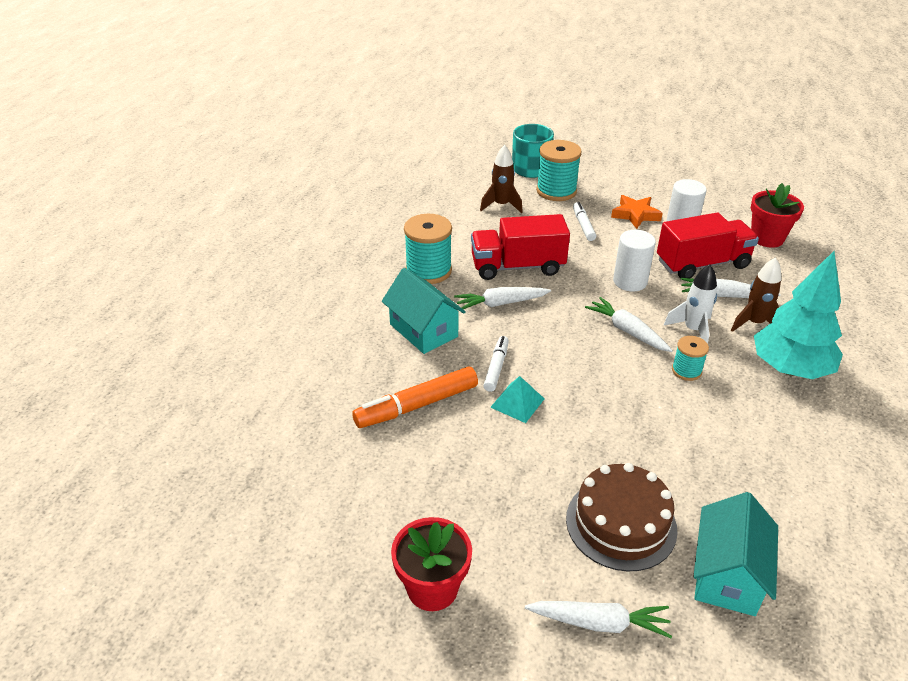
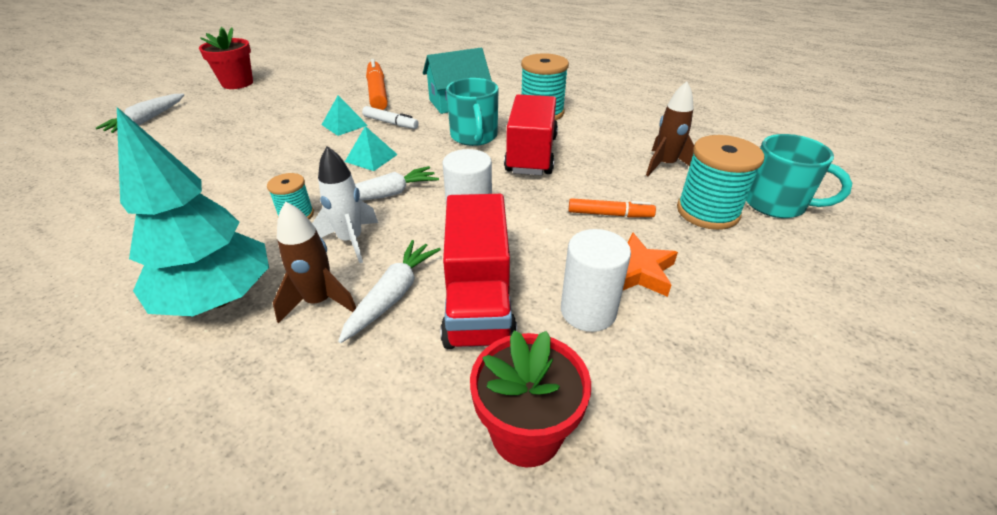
camera: 105 degrees right, 0 degrees up
(500, 303) = (474, 137): white carrot -> turquoise mug
(575, 358) = (371, 158): none -> turquoise pyramid
(583, 225) = (610, 214): white marker -> orange marker
(621, 523) = (194, 141): brown cake -> none
(727, 575) = (98, 169): turquoise house -> none

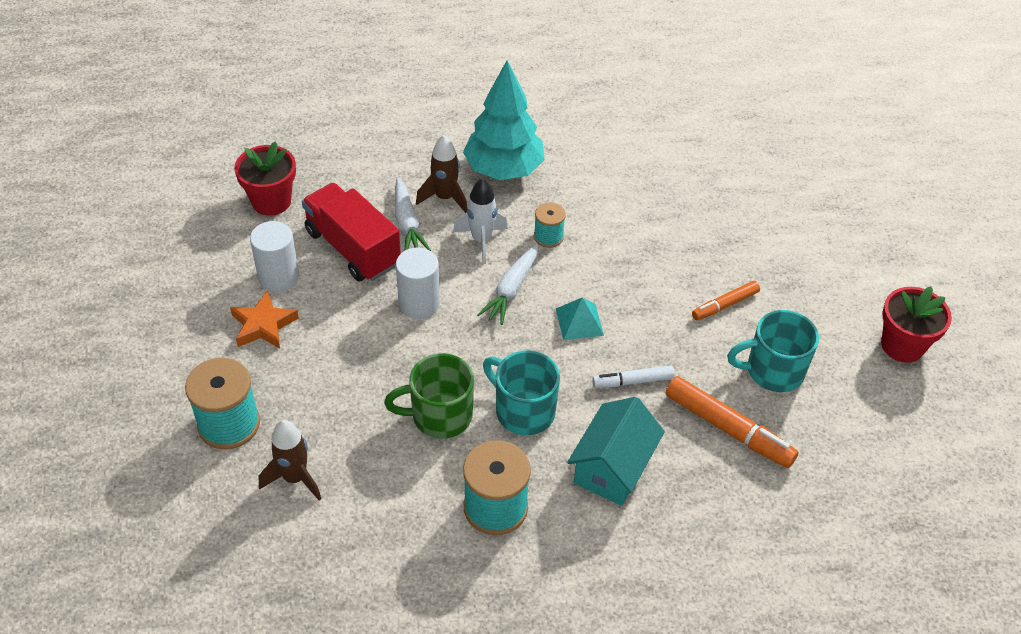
camera: 140 degrees right, 10 degrees up
(147, 120) = (852, 245): white carrot -> none
(344, 125) = (671, 350): turquoise pyramid -> none
(531, 154) = (439, 415): red truck -> green mug
(610, 214) = (312, 372): orange marker -> orange marker (725, 305)
(776, 204) = (167, 474): turquoise mug -> turquoise mug (773, 371)

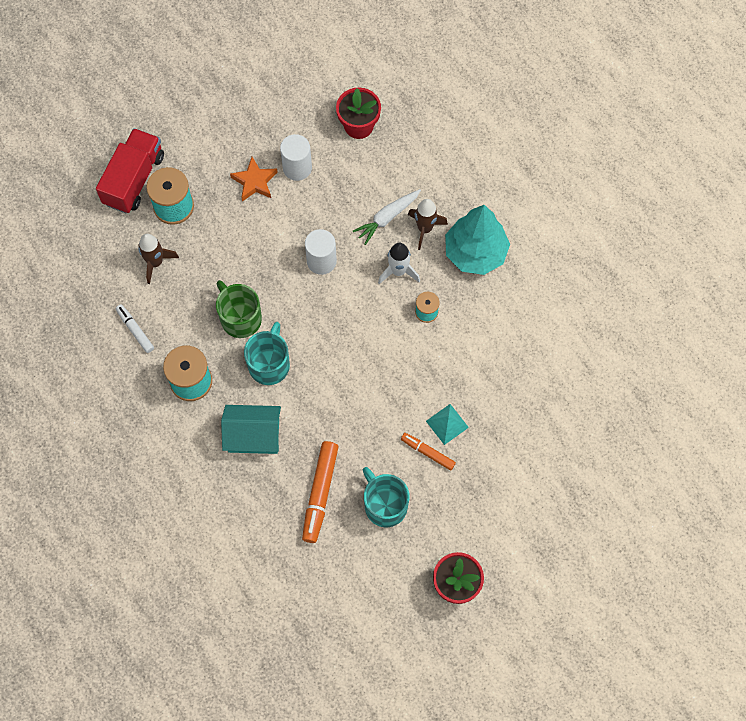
camera: 65 degrees right, 20 degrees up
(353, 248) = (346, 197): red truck -> red truck (134, 179)
(511, 290) = (364, 311): white carrot -> none
(579, 322) = (360, 365): turquoise pyramid -> turquoise pyramid (447, 424)
(633, 381) = (328, 419): white marker -> white marker (135, 330)

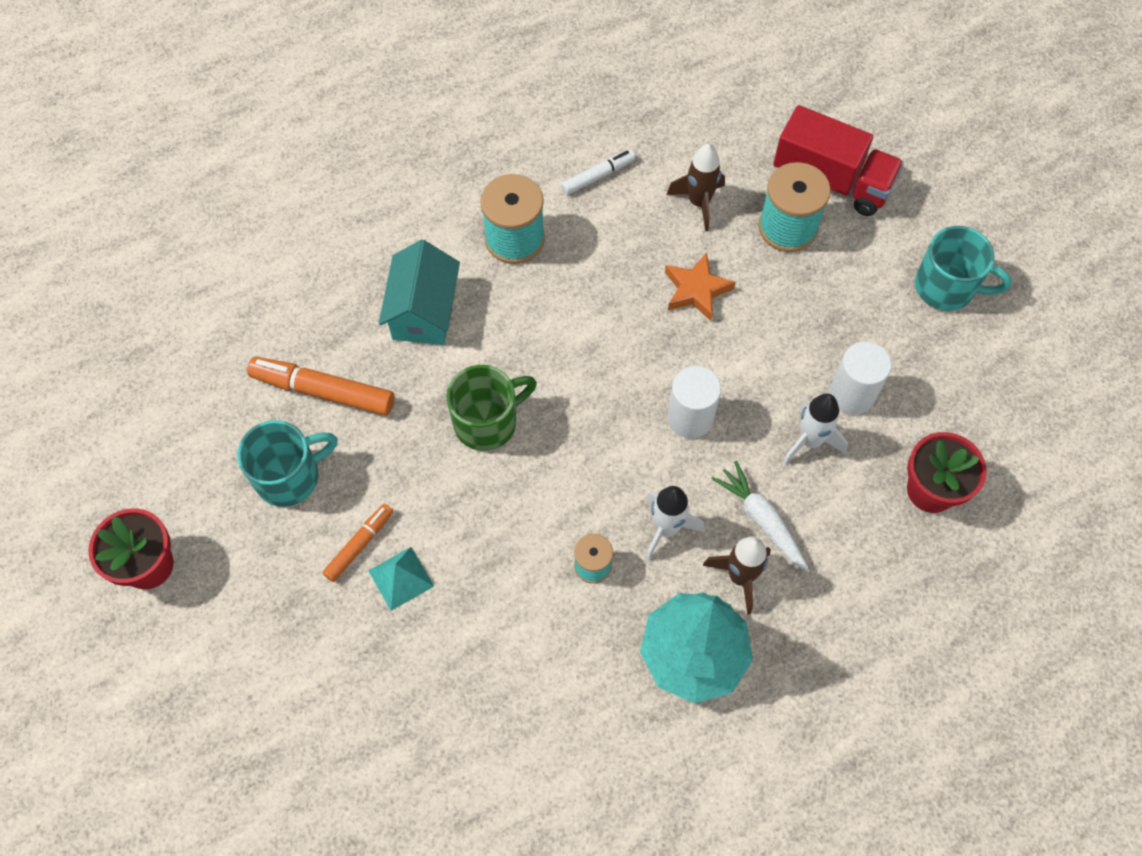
camera: 95 degrees right, 5 degrees down
(240, 318) = (605, 304): green mug -> green mug (487, 422)
(255, 182) = (828, 334): orange star -> orange star (696, 290)
(269, 364) = (529, 337): turquoise mug -> turquoise mug (946, 287)
(332, 192) = (810, 441): none -> white rocket

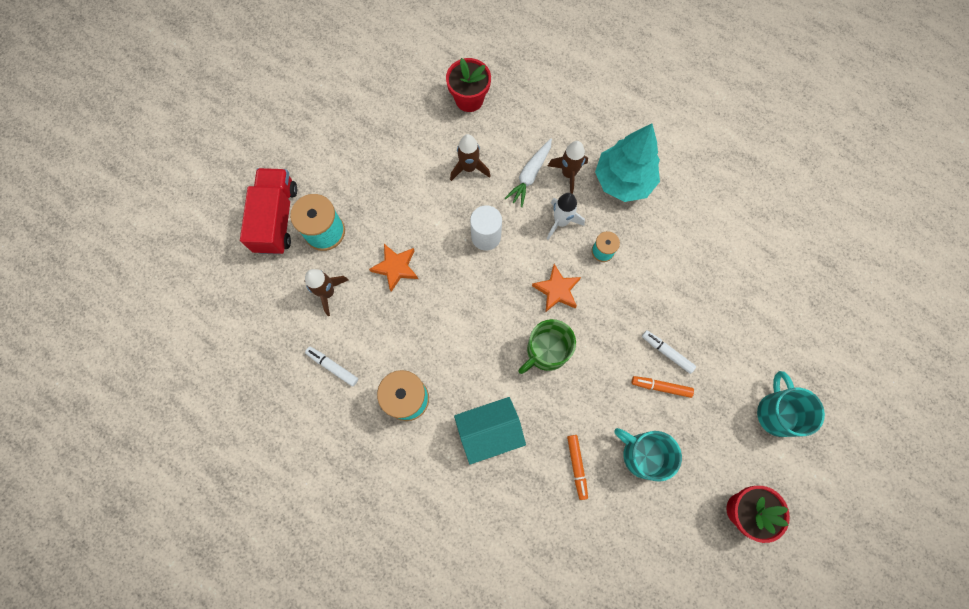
camera: 115 degrees left, 10 degrees up
(323, 391) = (577, 466): orange marker -> orange marker, size x0.59
(401, 578) = (667, 352): turquoise pyramid -> white marker
(487, 422) = (546, 351): green mug -> green mug turned 75 degrees counterclockwise
(565, 475) = (557, 290): none -> orange star
(810, 441) = (469, 168): white rocket -> brown rocket
(852, 394) = (428, 156): white cylinder -> none
(946, 287) = (331, 130): turquoise mug -> turquoise mug (777, 412)

